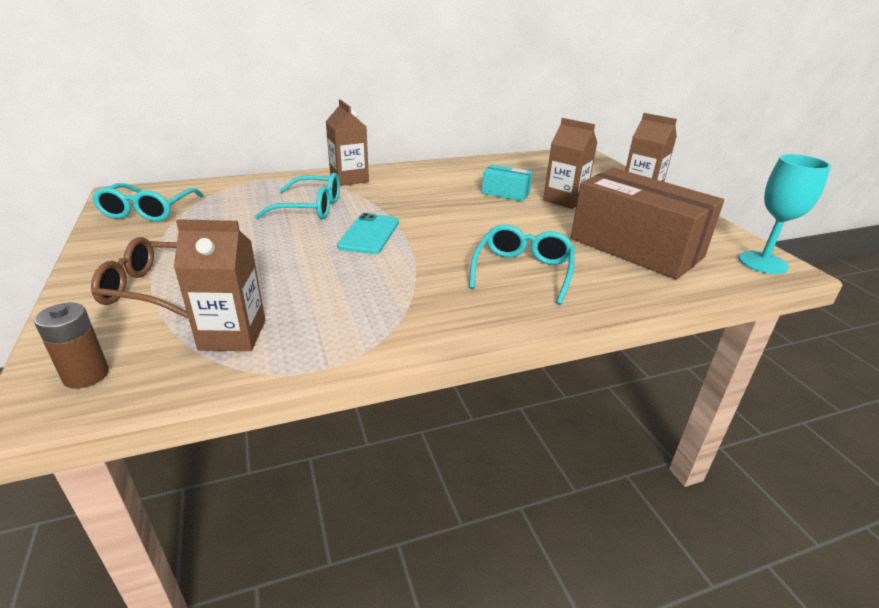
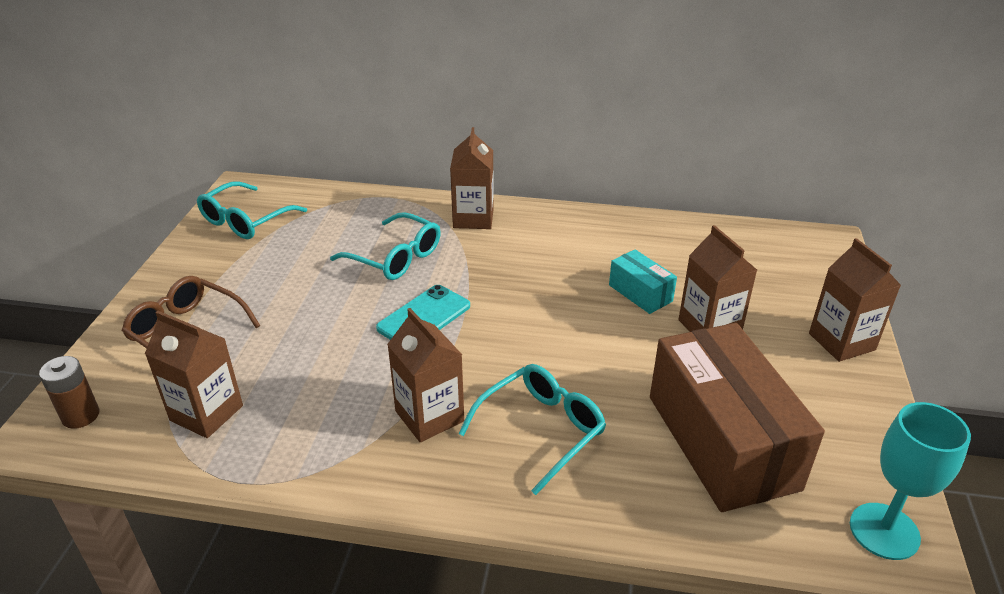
camera: 30 degrees right, 5 degrees up
(435, 285) = (429, 416): none -> brown carton

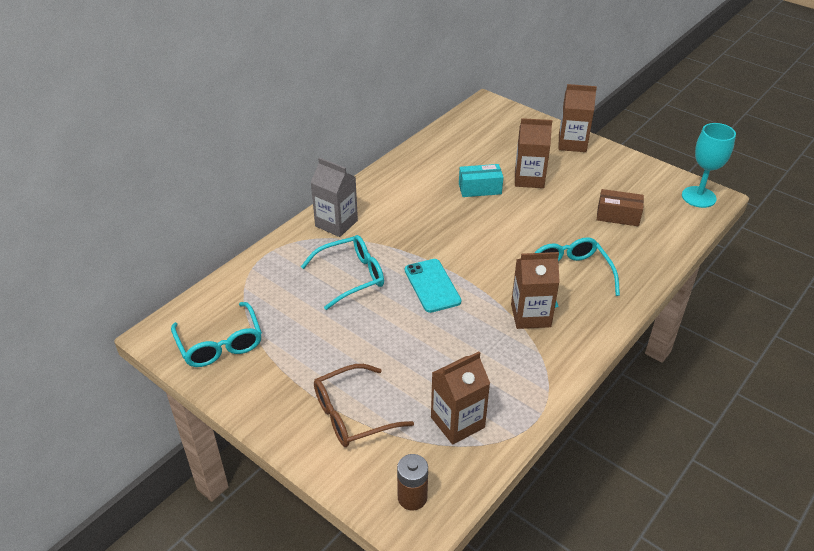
camera: 60 degrees left, 5 degrees up
(473, 218) = (336, 223): brown carton -> grey carton
(722, 441) = (618, 216): brown box -> brown box, size x0.46

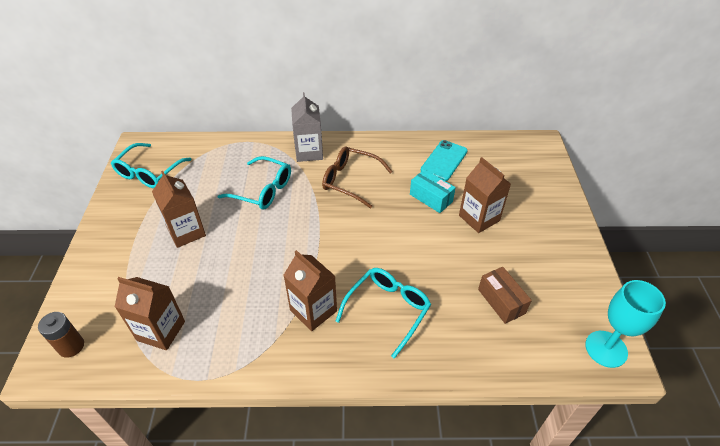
camera: 50 degrees right, 5 degrees up
(353, 414) = (130, 269): brown glasses -> brown glasses (350, 181)
(432, 286) = (292, 235): turquoise phone -> turquoise phone (444, 160)
(572, 143) = (561, 218): brown carton -> brown carton (186, 232)

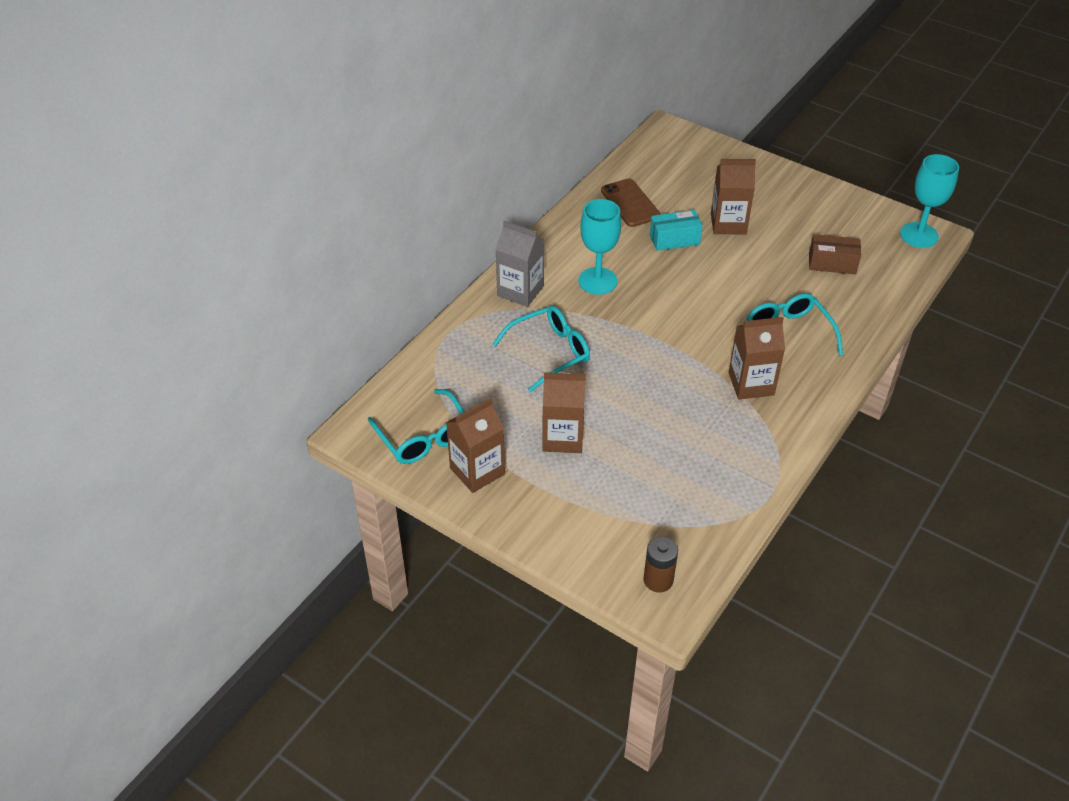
camera: 55 degrees left, 0 degrees up
(161, 331) = (691, 502): brown carton -> brown carton (477, 471)
(350, 181) = (597, 281): brown glasses -> turquoise goblet
(444, 160) = (630, 203): turquoise phone -> brown phone

